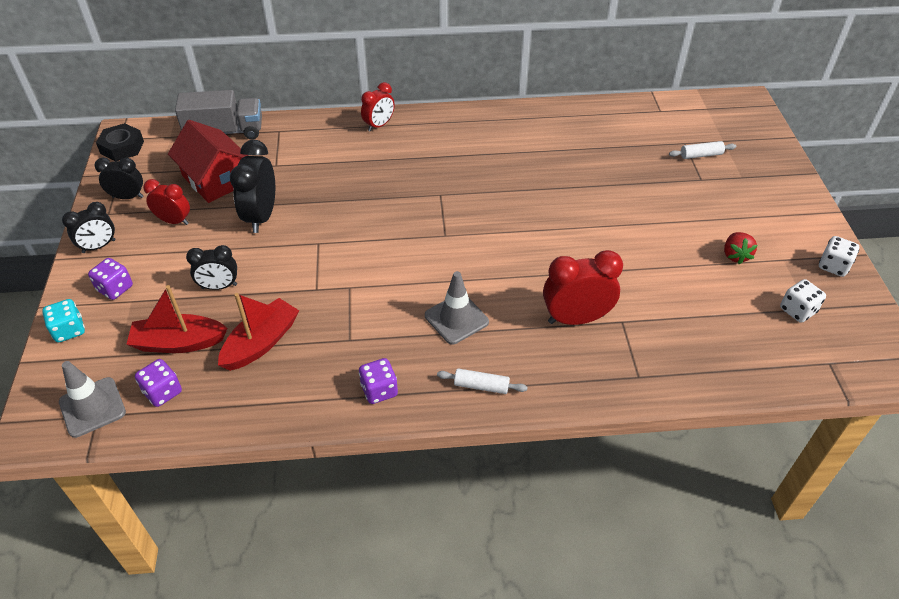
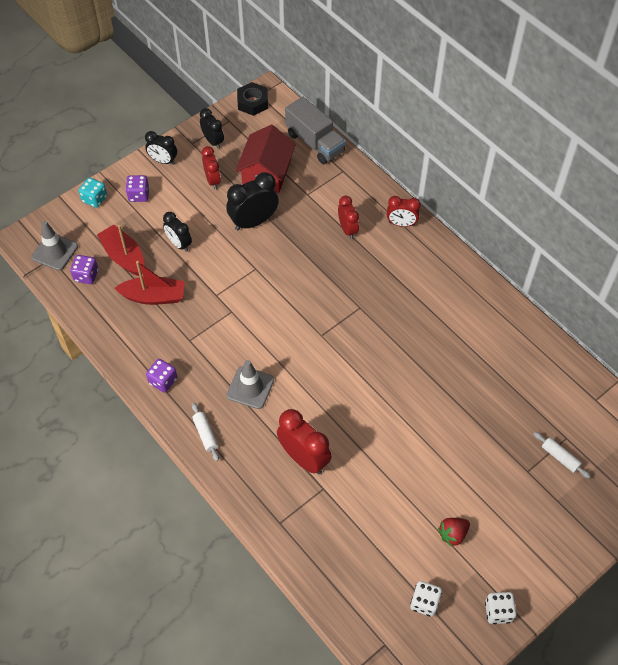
camera: 55 degrees right, 10 degrees up
(346, 159) = (347, 229): none -> red clock

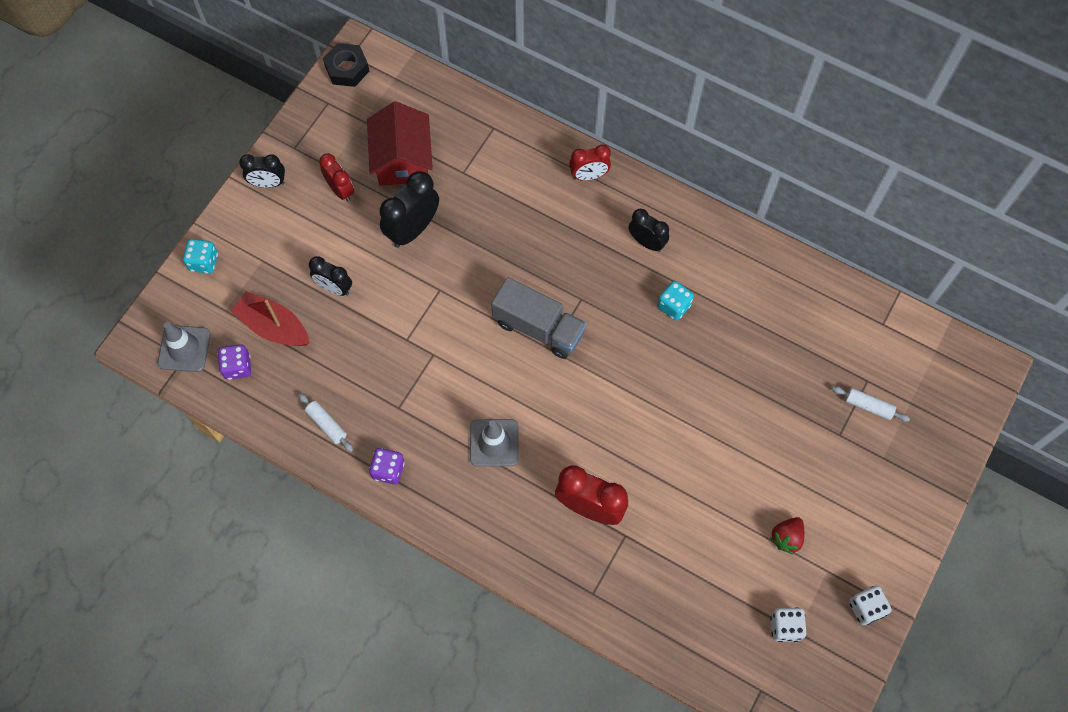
camera: 20 degrees left, 10 degrees up
(139, 195) = (257, 239): purple dice -> none
(153, 296) = (332, 367): red boat -> none
(205, 434) = (465, 518): white rolling pin -> white rolling pin (326, 424)
(213, 141) = (319, 137): black clock -> black clock (646, 242)
(315, 142) = (445, 100): grey truck -> grey truck (538, 327)
(347, 229) = (529, 203): red clock -> none
(430, 334) = (673, 306): none -> turquoise dice

